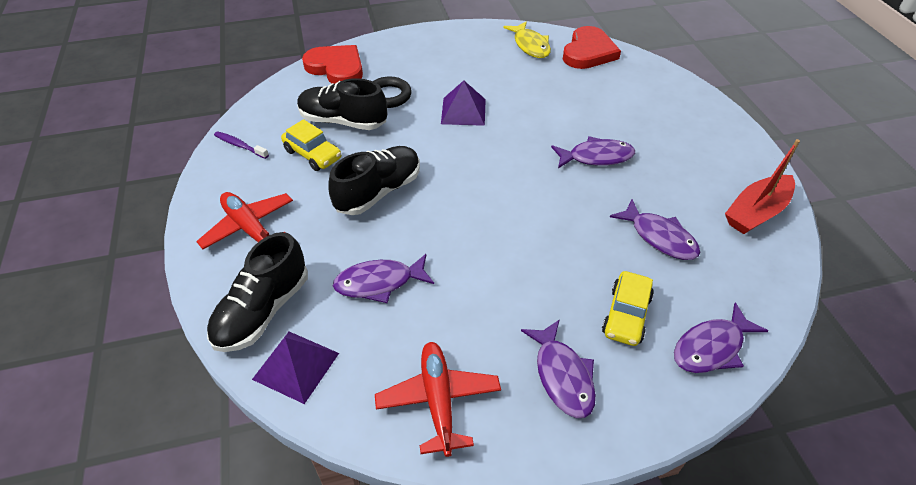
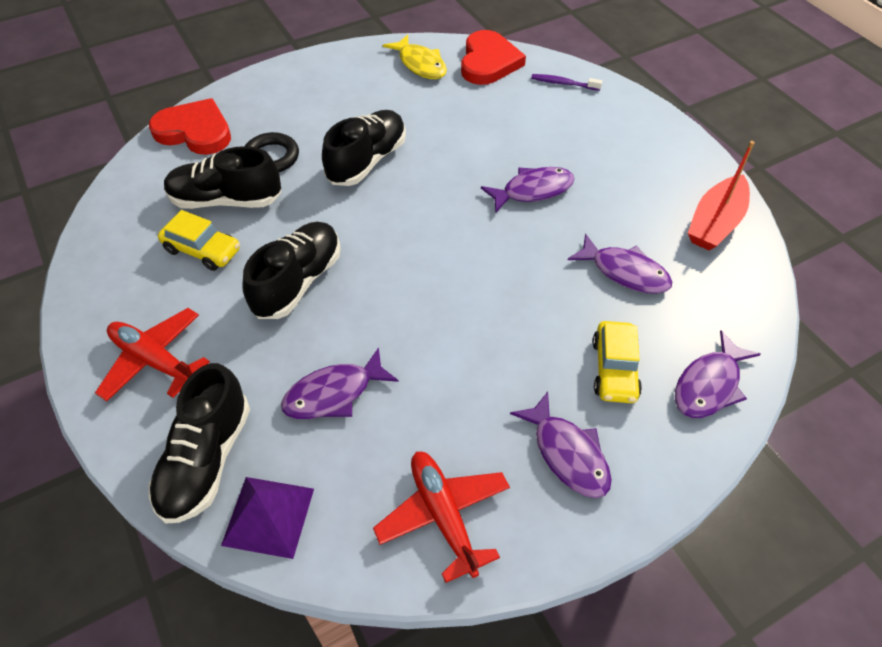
camera: 15 degrees left, 5 degrees up
(240, 145) = (105, 256): purple toothbrush -> purple toothbrush (563, 83)
(463, 111) = (367, 161): purple pyramid -> black shoe

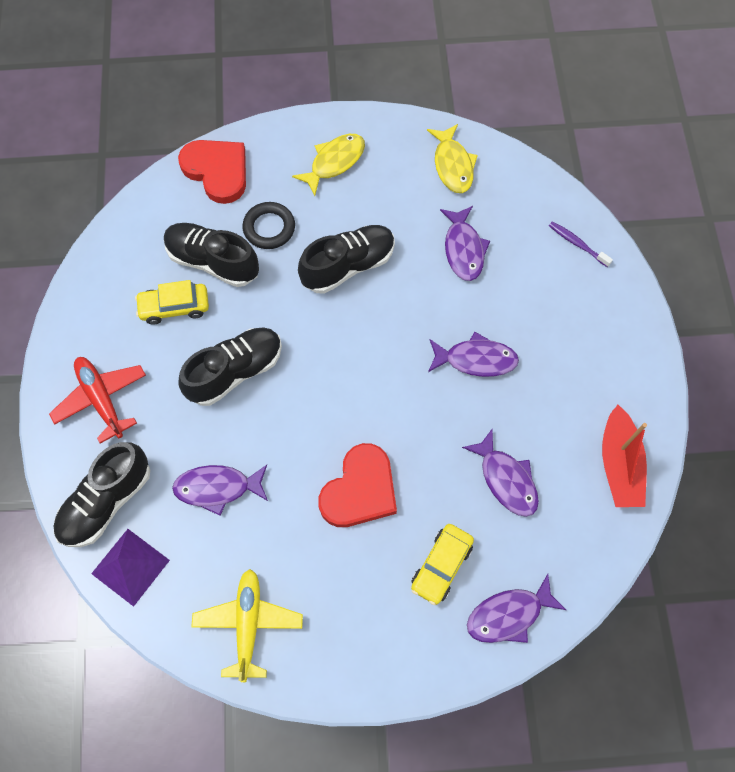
camera: 25 degrees right, 15 degrees up
(202, 250) = (174, 307): yellow car -> yellow car turned 120 degrees clockwise
(309, 92) = (334, 162): none -> yellow fish
(443, 515) = (248, 624): red plane -> yellow plane
(488, 62) = (520, 187): red heart -> red heart (360, 490)
(567, 454) = (363, 619): purple fish -> purple fish (463, 249)
(715, 223) = (619, 464): red boat -> red boat turned 60 degrees counterclockwise

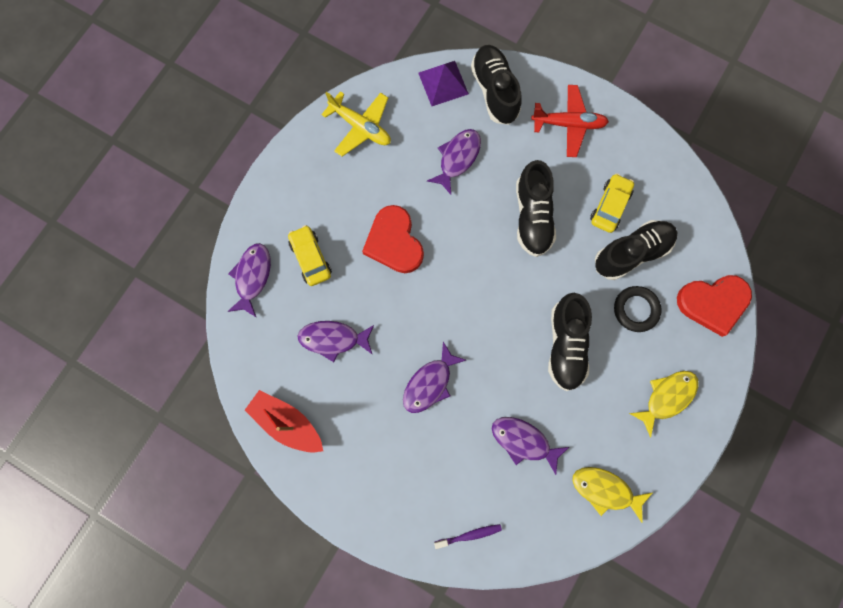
camera: 125 degrees right, 10 degrees up
(334, 162) = (667, 397): yellow fish -> yellow fish turned 120 degrees counterclockwise

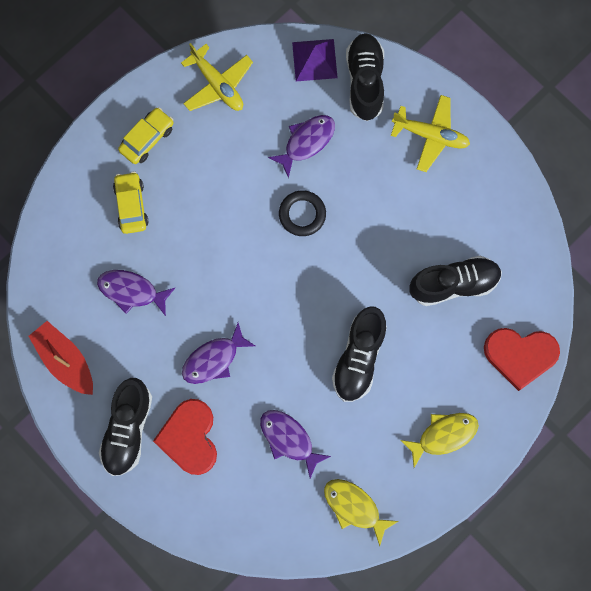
camera: 15 degrees right, 0 degrees up
(252, 277) = (69, 209): purple fish -> none
(394, 242) = (218, 211): red heart -> red heart (189, 437)
(469, 535) = (210, 513): purple toothbrush -> none
(532, 216) = (364, 221): black shoe -> black shoe (128, 429)
(568, 124) = (430, 135): red plane -> yellow plane
(610, 206) = (446, 231): yellow car -> yellow car (147, 139)
(635, 309) = (440, 341): black ring -> black ring (302, 214)

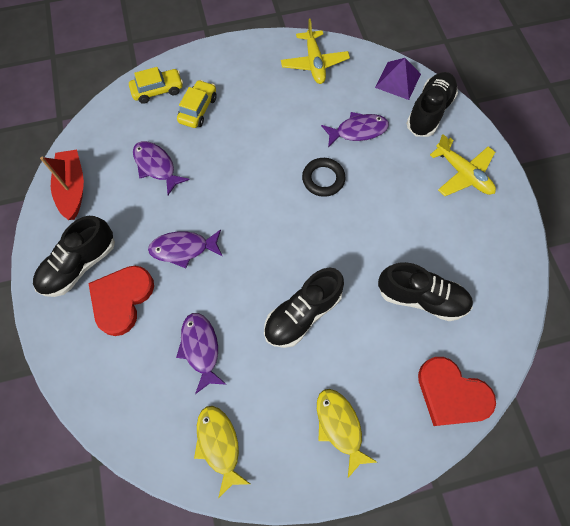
camera: 30 degrees right, 10 degrees down
(147, 139) = (240, 73): yellow car -> yellow car (158, 90)
(443, 435) = (339, 426): yellow fish -> yellow fish turned 120 degrees counterclockwise

